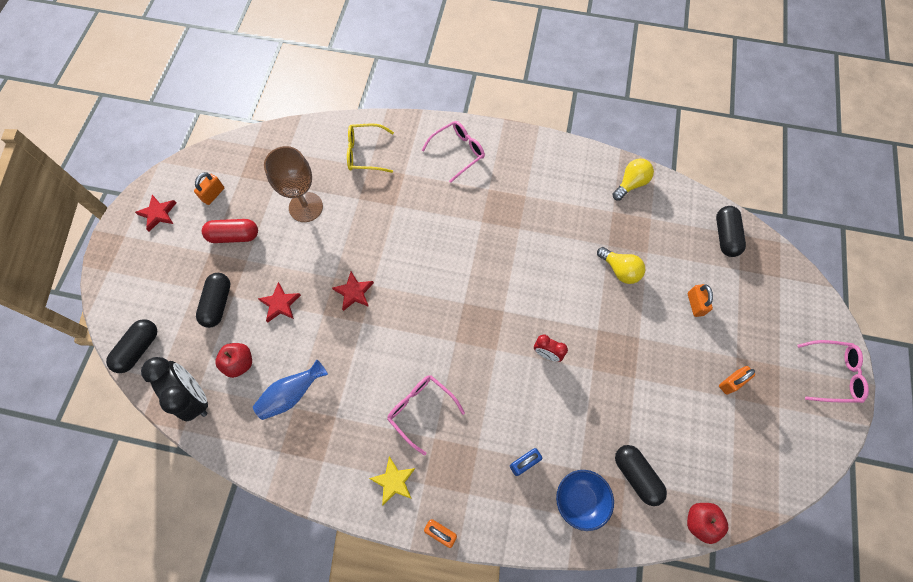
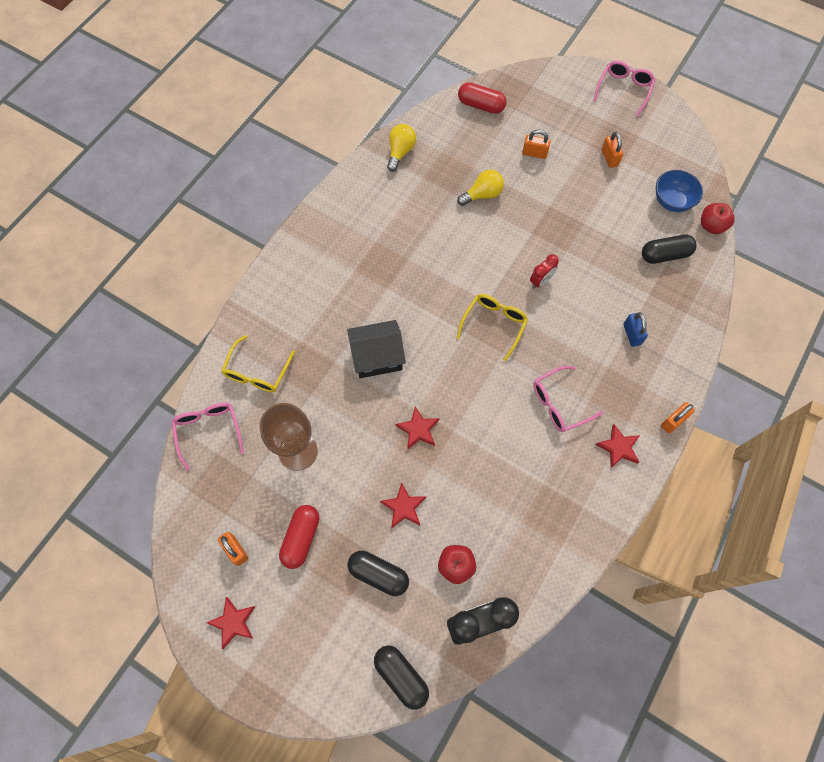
camera: 70 degrees left, 0 degrees up
(292, 394) = (507, 519): blue vase -> none
(394, 481) = (618, 447): yellow star -> red star
(411, 236) = (377, 357): none -> black house
(458, 152) = (298, 282): pink glasses -> pink glasses (208, 431)
(481, 324) = (494, 324): none -> yellow glasses
(580, 500) = (673, 303): blue bowl -> blue bowl (672, 201)
(631, 184) = (400, 152): yellow light bulb -> yellow light bulb turned 45 degrees clockwise
(725, 236) = (481, 105): black capsule -> red capsule

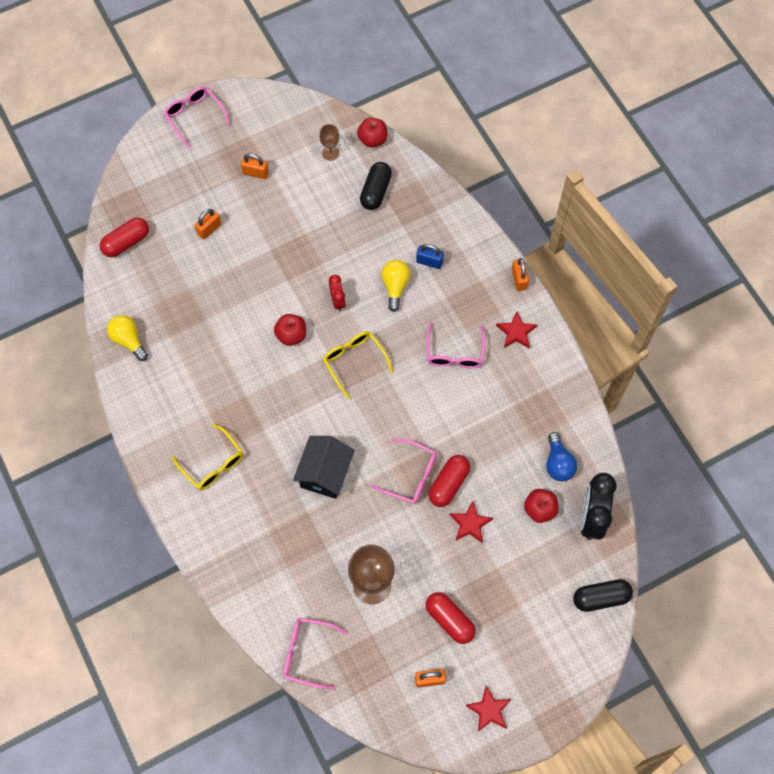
camera: 60 degrees left, 0 degrees up
(257, 372) = (276, 583): yellow glasses -> yellow glasses (213, 464)
(378, 574) = (513, 573): black capsule -> none
(418, 429) = (411, 476): red star -> pink glasses
(430, 466) = (448, 484): none -> red capsule
(482, 195) = (222, 297): yellow light bulb -> yellow light bulb (395, 286)
(484, 263) = (291, 335): none -> red apple
(513, 558) = (558, 463): none -> blue light bulb
(672, 201) = (330, 153): blue bowl -> brown goblet

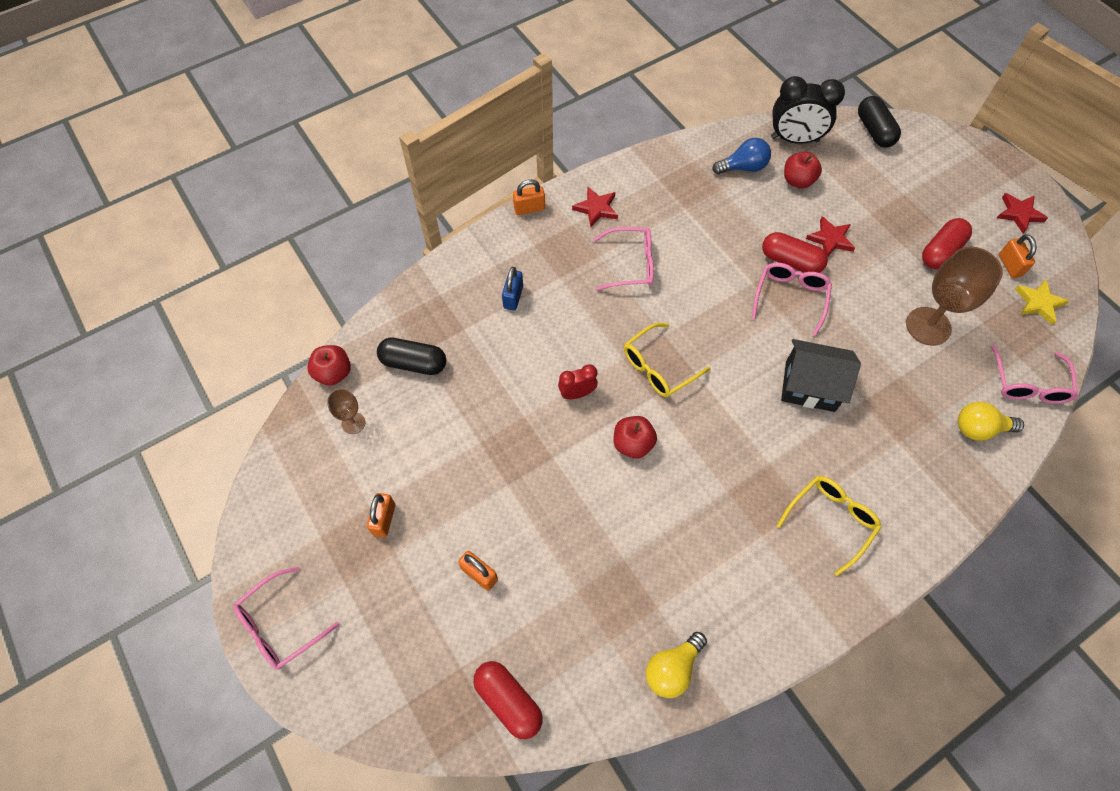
camera: 95 degrees left, 5 degrees down
(387, 692) = (1038, 303): none -> yellow star
(395, 286) = (550, 331): yellow light bulb -> yellow light bulb (979, 428)

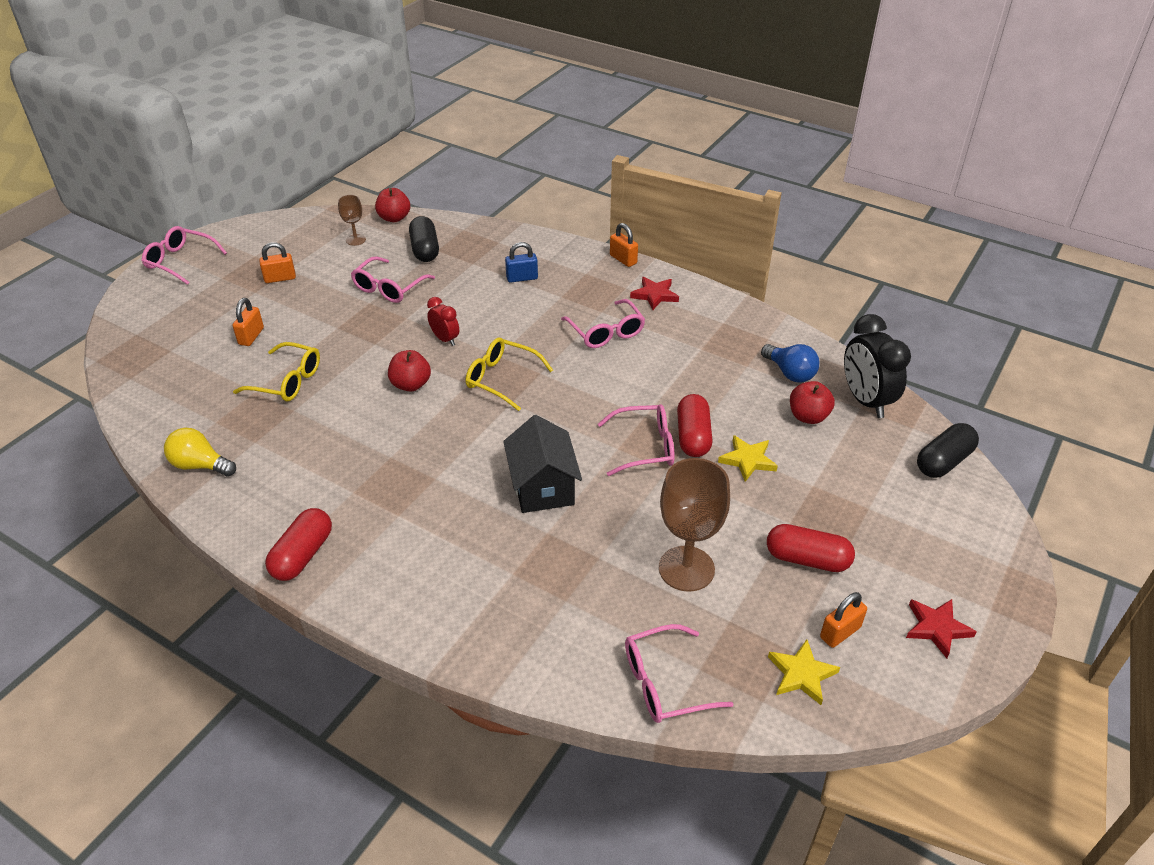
camera: 65 degrees right, 20 degrees down
(464, 417) = (389, 288): none -> pink glasses
(508, 701) = (148, 381): red capsule -> red capsule (302, 555)
(830, 239) = (748, 460): red star -> yellow star
(831, 520) = (391, 538): yellow glasses -> yellow glasses (287, 381)
(979, 428) = (570, 644): yellow light bulb -> none

